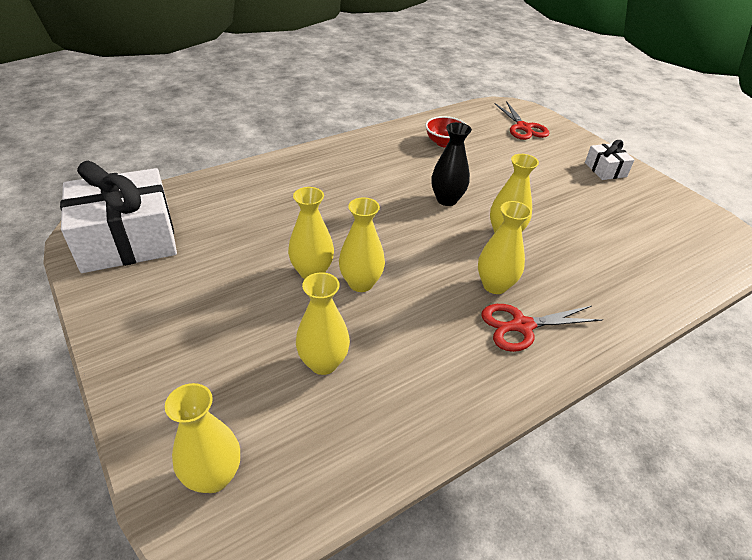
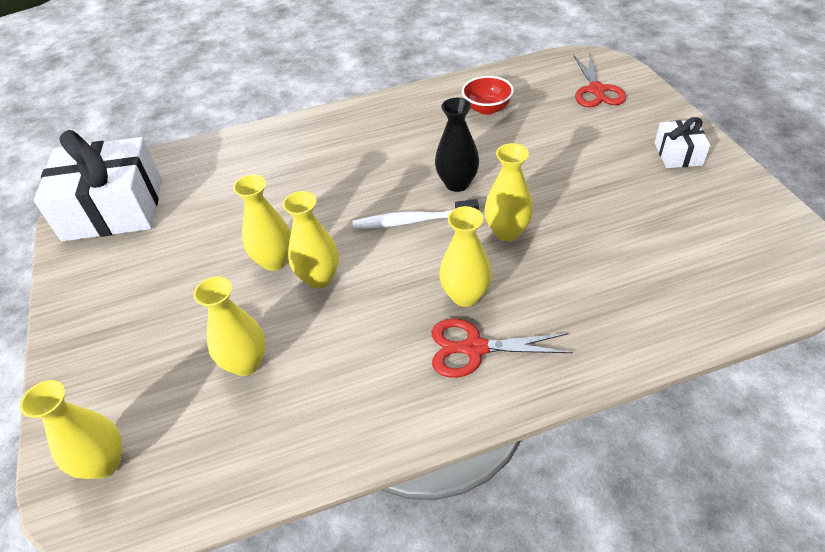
camera: 20 degrees right, 5 degrees up
(422, 231) = (412, 221): none -> white toothbrush

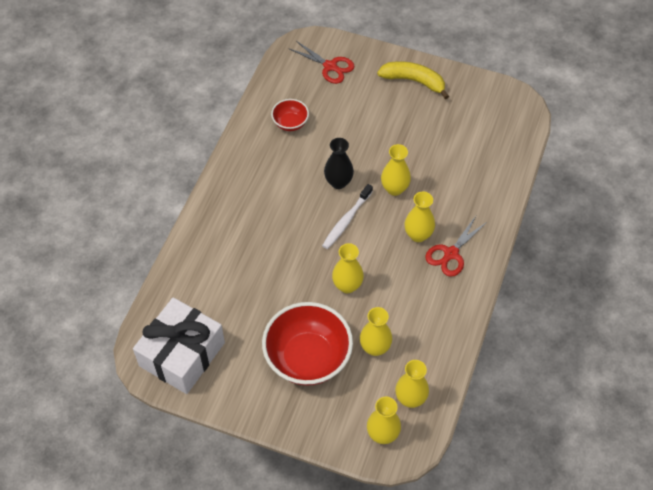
camera: 55 degrees left, 10 degrees up
(180, 308) = (308, 358): none -> red bowl
(274, 261) = (314, 298): yellow vase -> yellow vase (410, 398)
(678, 154) = (414, 81): white gift -> yellow banana

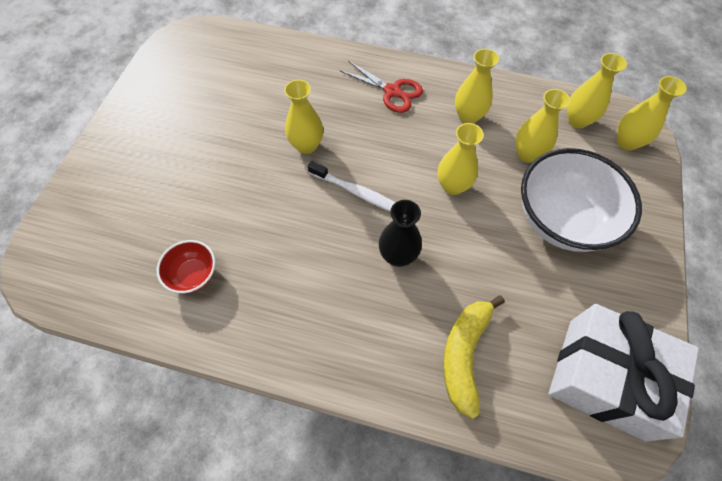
camera: 95 degrees left, 5 degrees up
(308, 358) = (561, 220): red bowl -> white bowl
(330, 66) = (91, 231): red scissors -> none
(338, 182) = (299, 206): black vase -> black vase (398, 256)
(414, 81) = (135, 132): yellow banana -> yellow banana (464, 354)
(418, 235) = (371, 121): yellow vase -> yellow vase (468, 116)

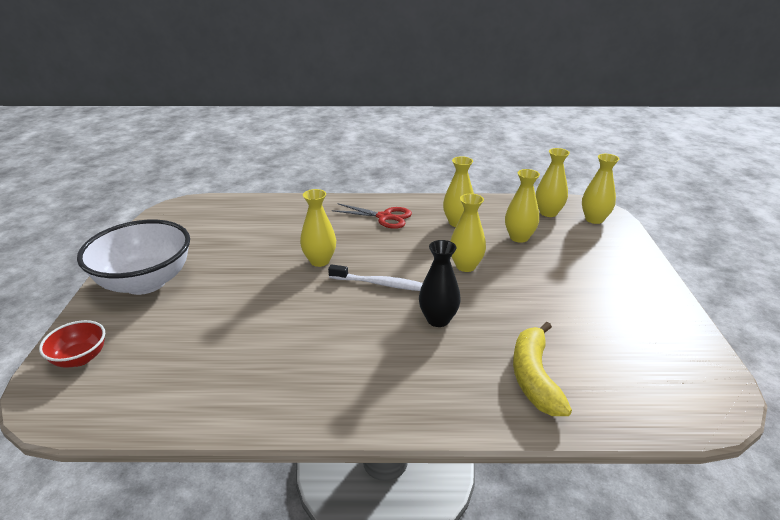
camera: 15 degrees left, 30 degrees down
(193, 275) = (235, 370): red bowl -> red bowl (80, 358)
(561, 220) = (569, 272): white bowl -> white bowl (145, 282)
(605, 377) = (668, 367): white gift -> none

